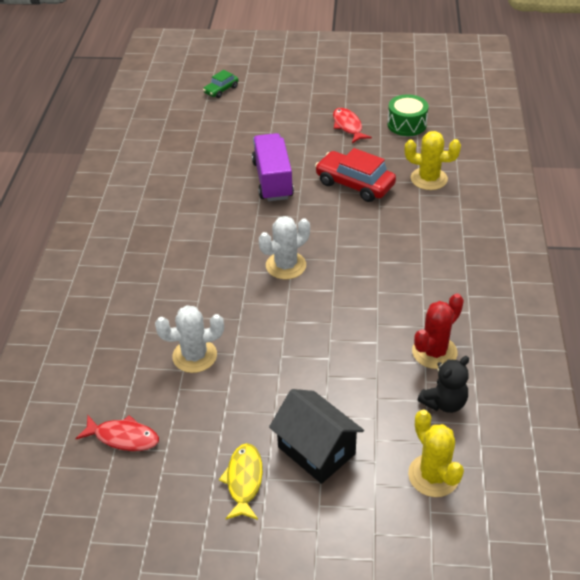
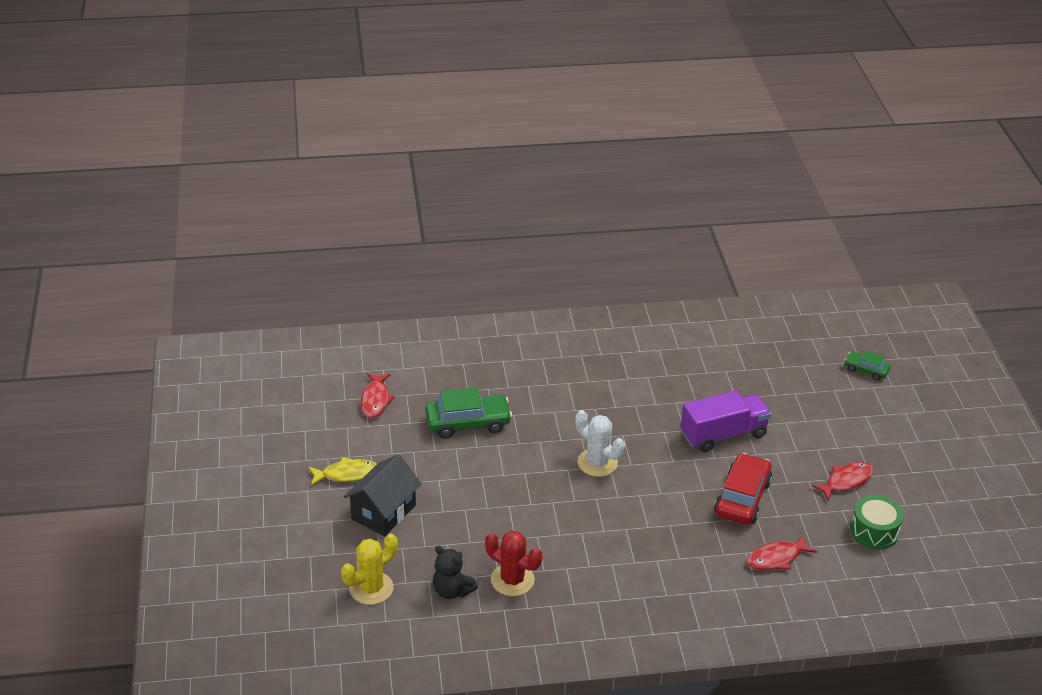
camera: 75 degrees right, 5 degrees down
(194, 356) = (468, 423): white cactus -> green car
(429, 179) = (776, 558): yellow cactus -> red fish

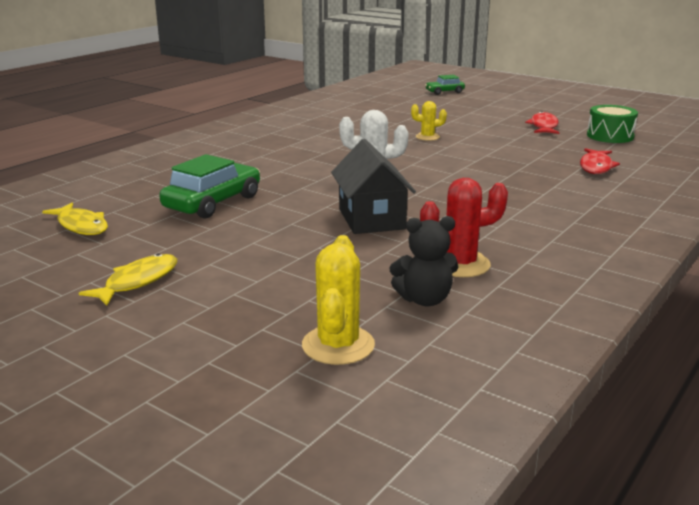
camera: 45 degrees left, 15 degrees down
(375, 400) = (81, 226): red fish -> yellow fish
(383, 512) = (236, 286): black house -> black house (371, 219)
(723, 434) = (427, 137): purple truck -> yellow cactus
(742, 498) = (508, 154): red car -> none

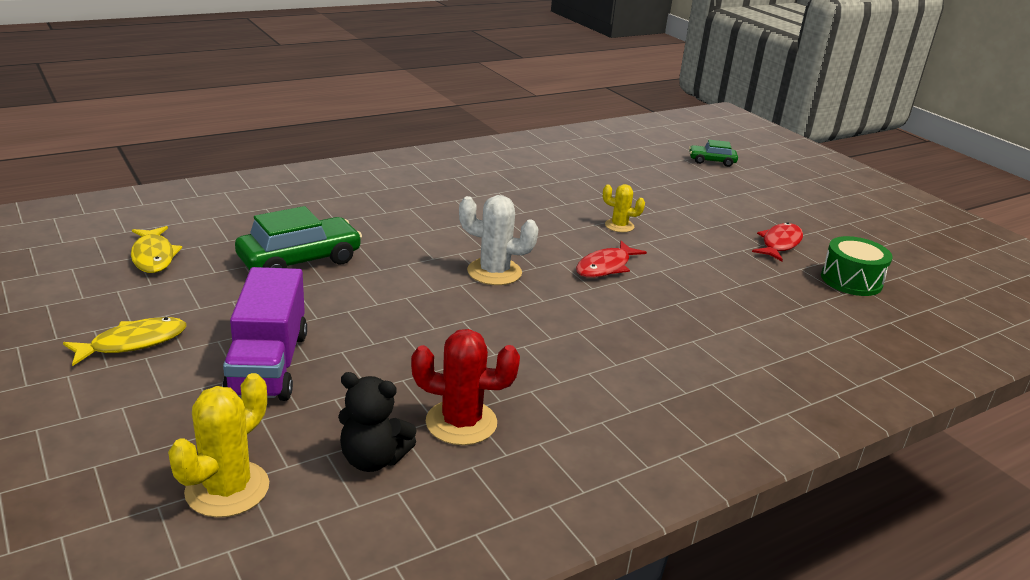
camera: 20 degrees right, 5 degrees up
(271, 267) = (268, 364): none -> purple truck
(371, 219) = (434, 329): black house -> none
(596, 167) = (778, 325): red fish -> red fish (606, 267)

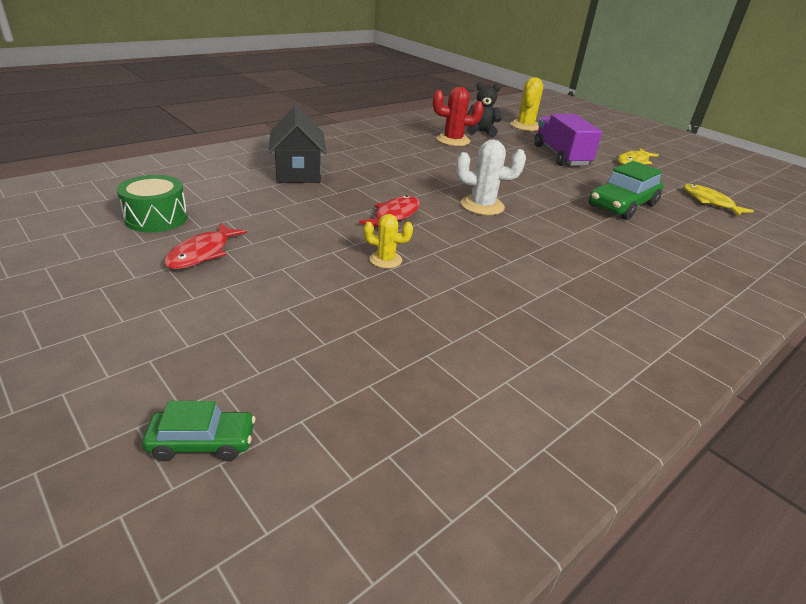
camera: 170 degrees right, 5 degrees up
(737, 341) = (298, 172): none -> black house

